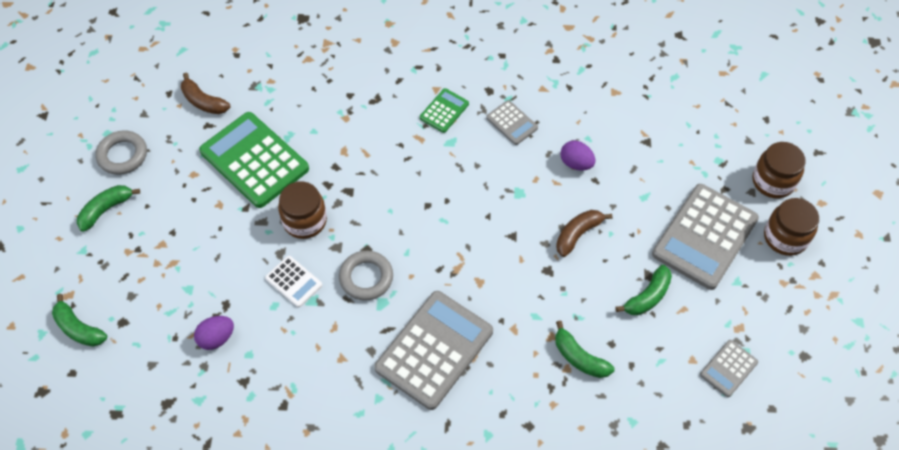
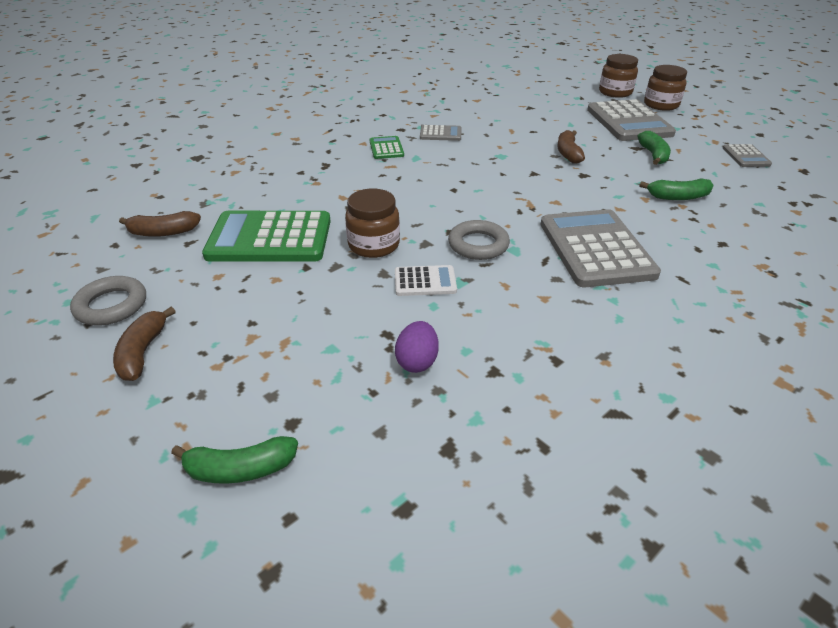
camera: 45 degrees left, 20 degrees down
(106, 209) = (143, 352): green banana -> brown banana
(576, 163) = (510, 130): purple egg -> none

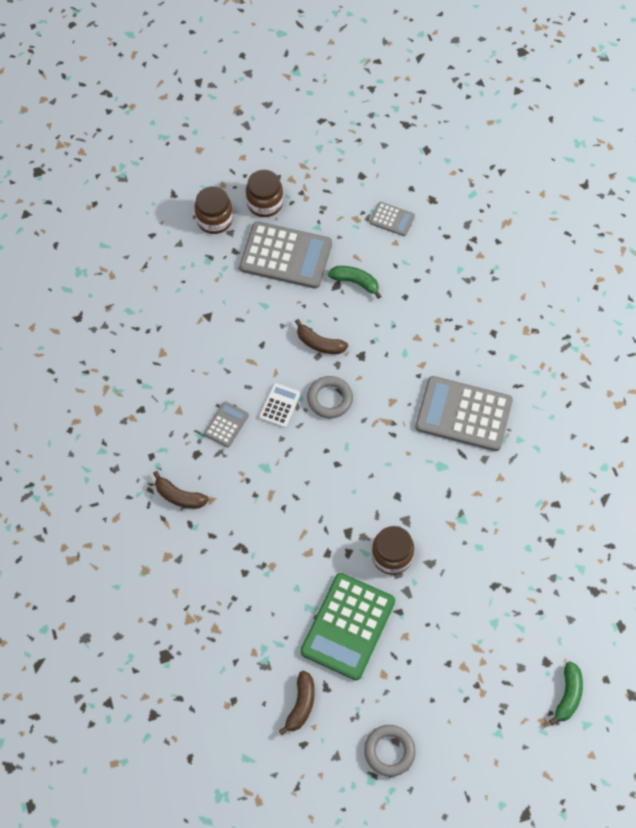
camera: 65 degrees left, 25 degrees up
(143, 352) = (451, 735): brown banana -> brown banana (179, 496)
(386, 148) = (233, 484): green calculator -> none
(417, 361) = (526, 579): purple egg -> none
(425, 281) = (451, 541): white calculator -> white calculator (280, 405)
(478, 245) = (424, 486): grey ring -> grey ring (330, 399)
(678, 197) = (426, 315): green banana -> none

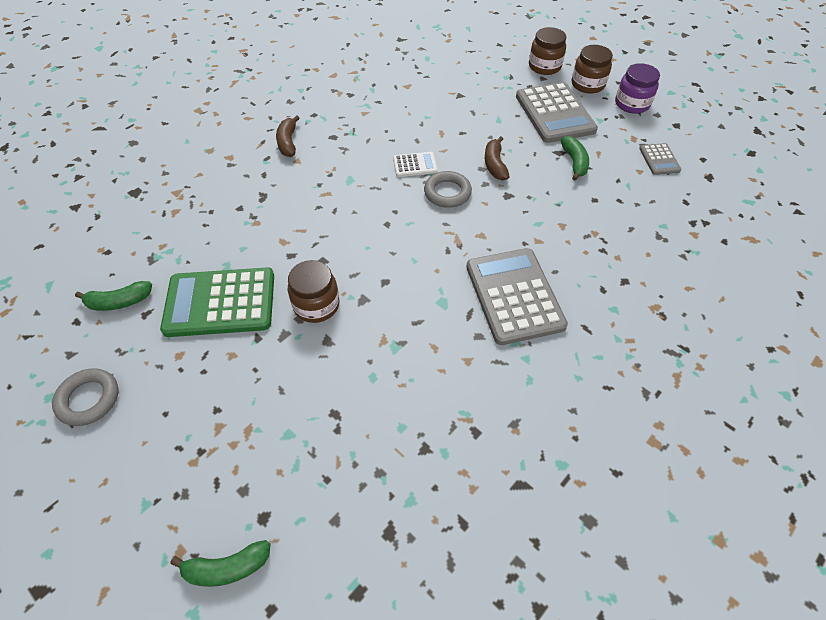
camera: 60 degrees right, 10 degrees down
(226, 424) = (372, 142): grey calculator -> none
(301, 705) = (119, 302): brown banana -> green banana
(314, 188) = (632, 104): none -> purple jar

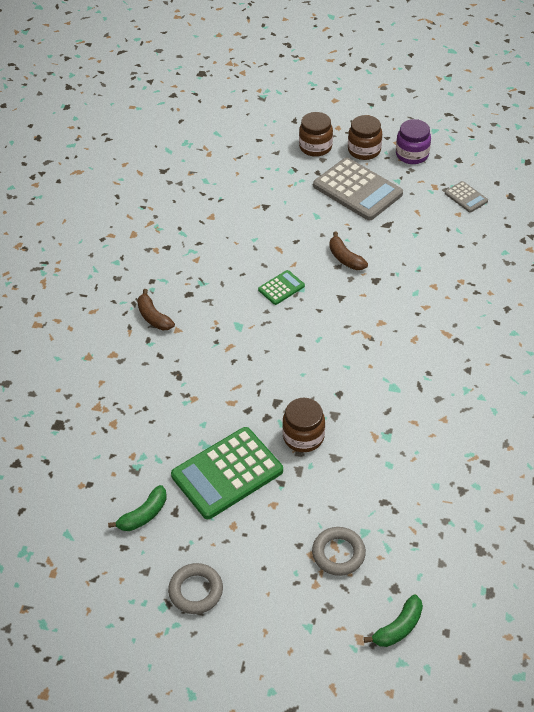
camera: 30 degrees left, 5 degrees down
(415, 165) = (281, 288): white calculator -> green calculator
(447, 193) = (327, 300): grey ring -> grey ring (338, 553)
(514, 296) = (440, 357): grey calculator -> none
(574, 162) = (405, 228): green banana -> none

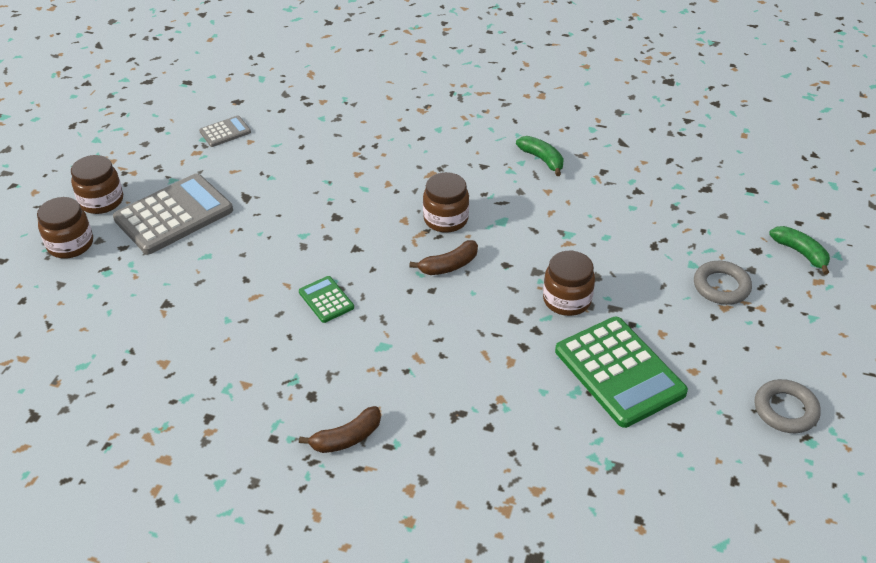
camera: 85 degrees left, 5 degrees down
(143, 515) = (685, 458): green banana -> green banana (542, 159)
(345, 258) = (291, 238): brown banana -> brown banana (449, 266)
(388, 349) = (446, 219): none -> brown jar
(412, 155) = (131, 163): purple jar -> none

